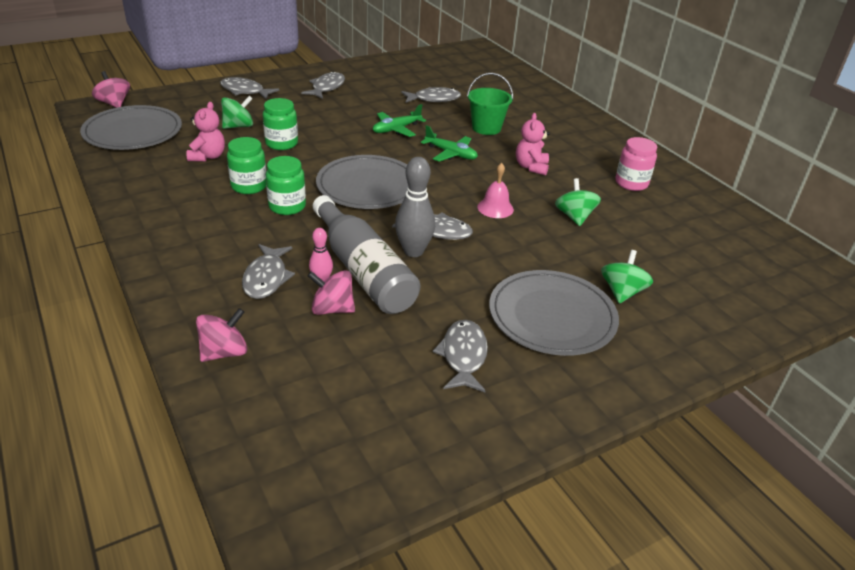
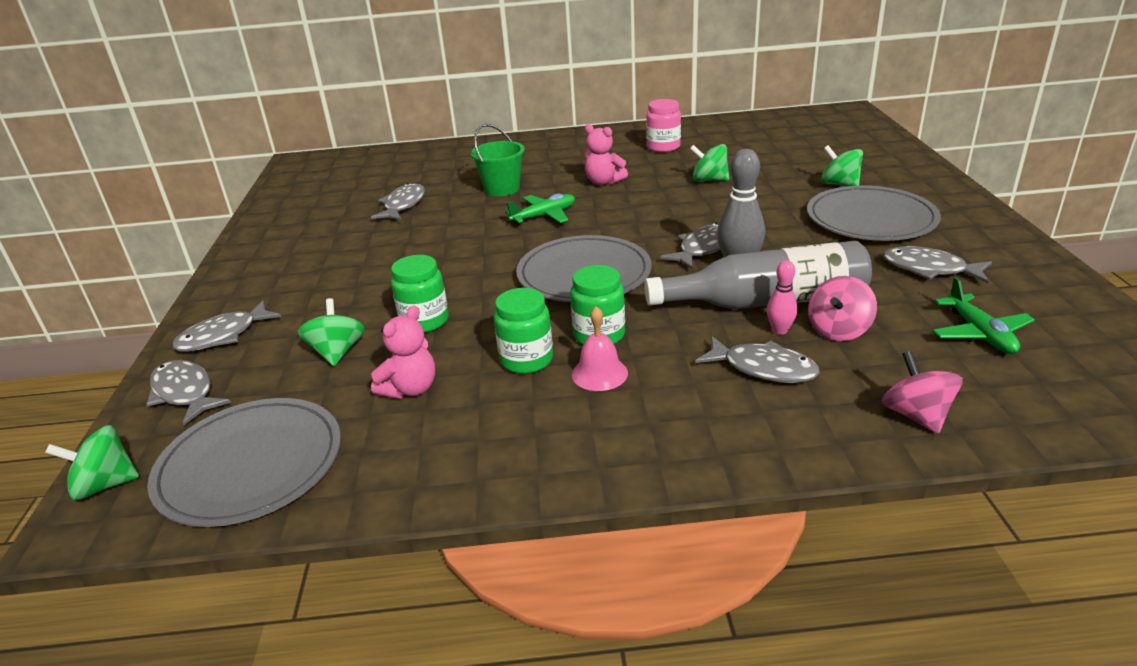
camera: 60 degrees left, 5 degrees down
(114, 104) = (105, 485): pink spinning top -> green spinning top
(208, 156) = (410, 389): pink teddy bear -> pink teddy bear turned 90 degrees clockwise
(327, 87) = (291, 268): grey fish -> grey fish (185, 393)
(396, 129) = (458, 238): green plane -> green plane (980, 333)
(495, 208) = (673, 212): pink bell -> pink bell (599, 373)

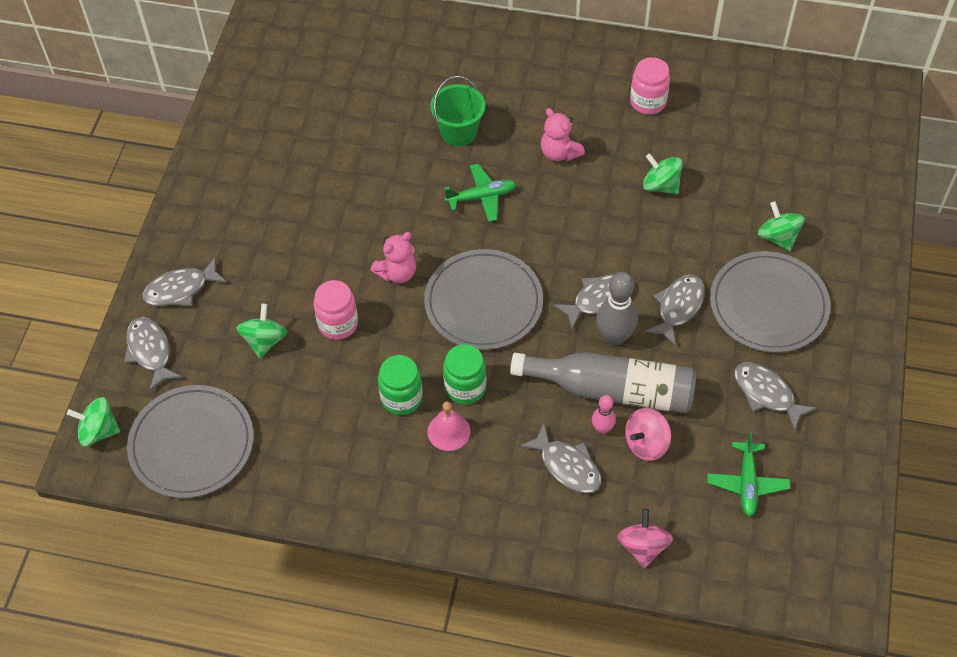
camera: 15 degrees right, 25 degrees up
(403, 205) = (358, 131): grey fish -> grey fish (678, 307)
(410, 389) = (310, 402): pink teddy bear -> pink teddy bear (397, 273)
(424, 321) = (338, 324): green jar -> pink jar

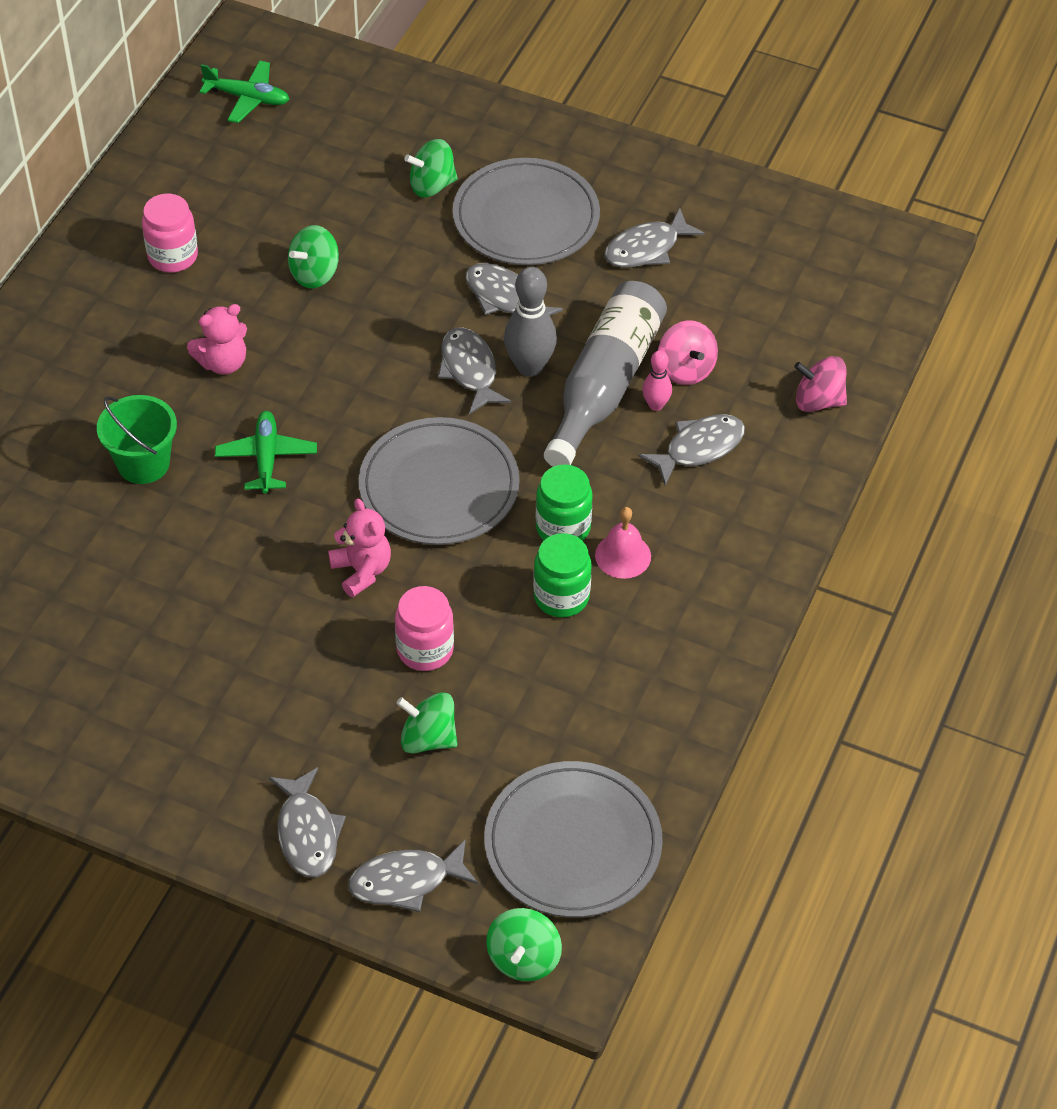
camera: 80 degrees left, 5 degrees down
(747, 483) = (757, 293): green plane -> green plane (248, 98)

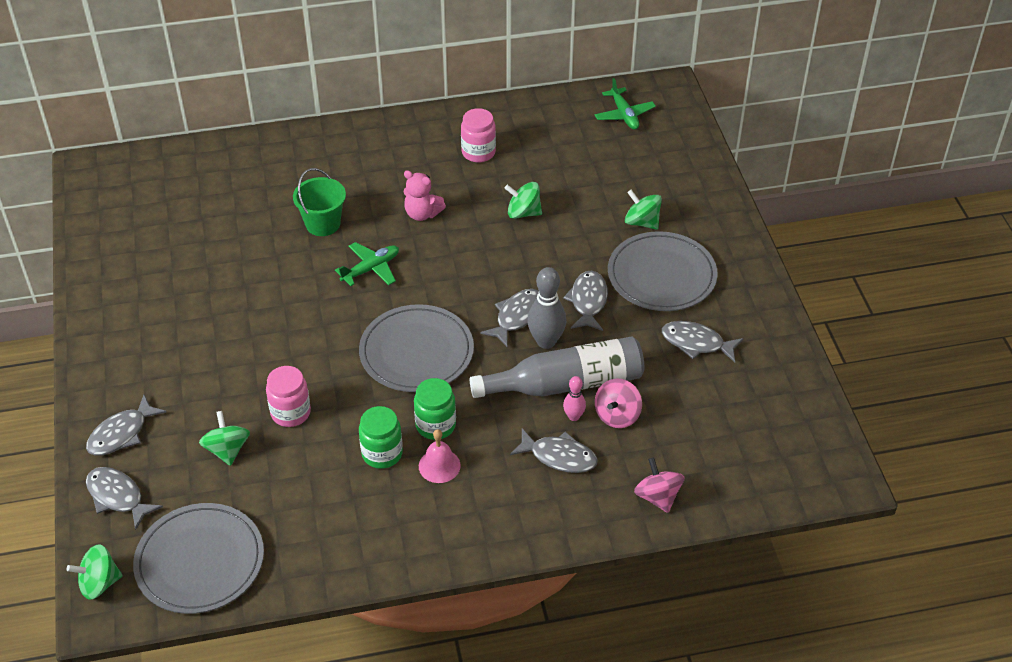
camera: 55 degrees right, 5 degrees down
(362, 571) = (325, 353): pink teddy bear -> none

